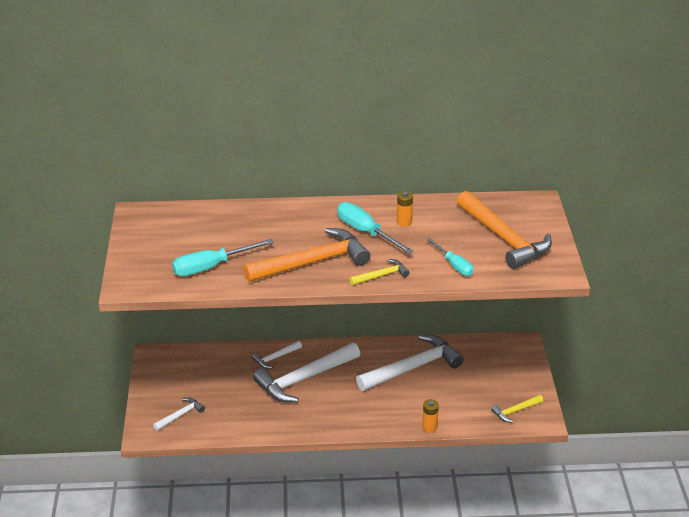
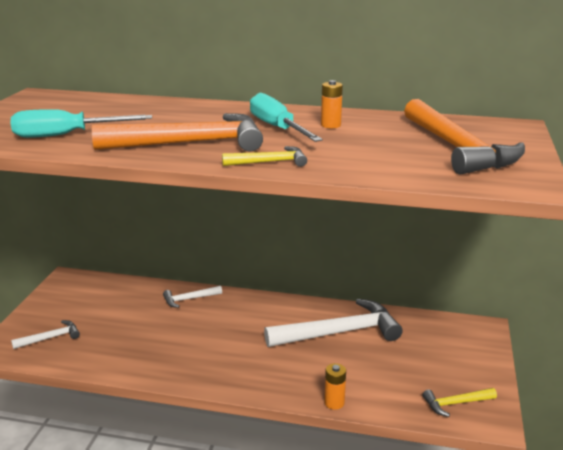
camera: 15 degrees right, 10 degrees down
(304, 379) = (208, 324): white hammer -> none
(454, 265) = (375, 163): turquoise screwdriver -> none

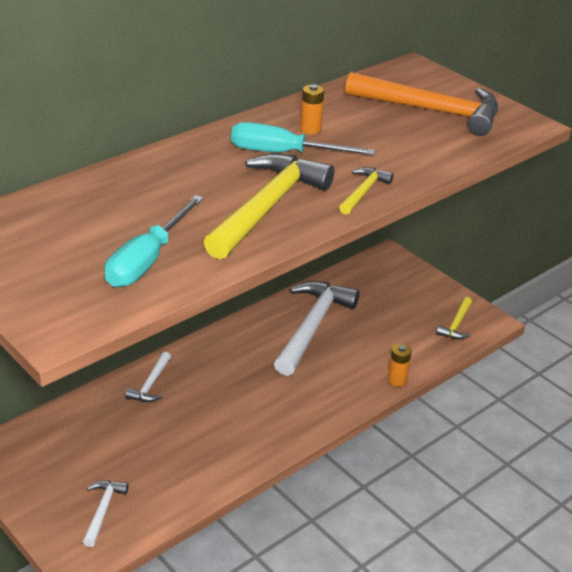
camera: 55 degrees left, 10 degrees up
(190, 143) = (267, 207): orange hammer -> yellow hammer

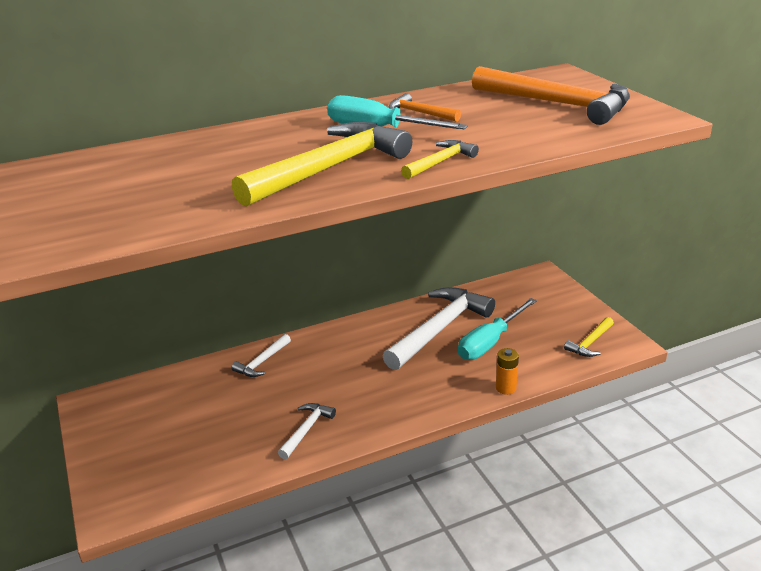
camera: 20 degrees right, 5 degrees down
(103, 511) = (158, 470): white hammer -> white hammer (306, 430)
(147, 260) = (174, 202): turquoise screwdriver -> turquoise screwdriver (490, 342)
(310, 129) = (420, 113): orange battery -> orange hammer

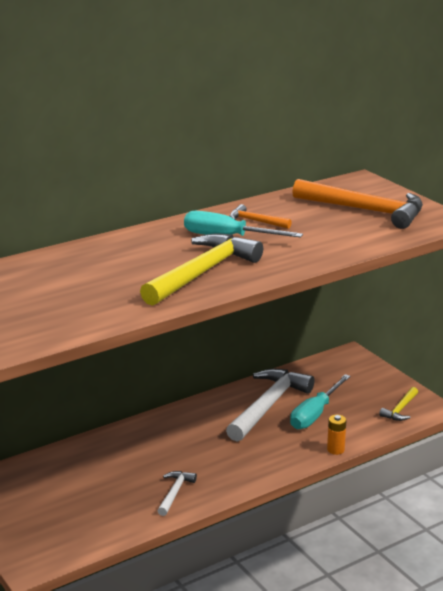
camera: 10 degrees left, 5 degrees down
(262, 362) = (117, 442): white hammer -> none
(440, 162) = (287, 264): yellow hammer -> none

